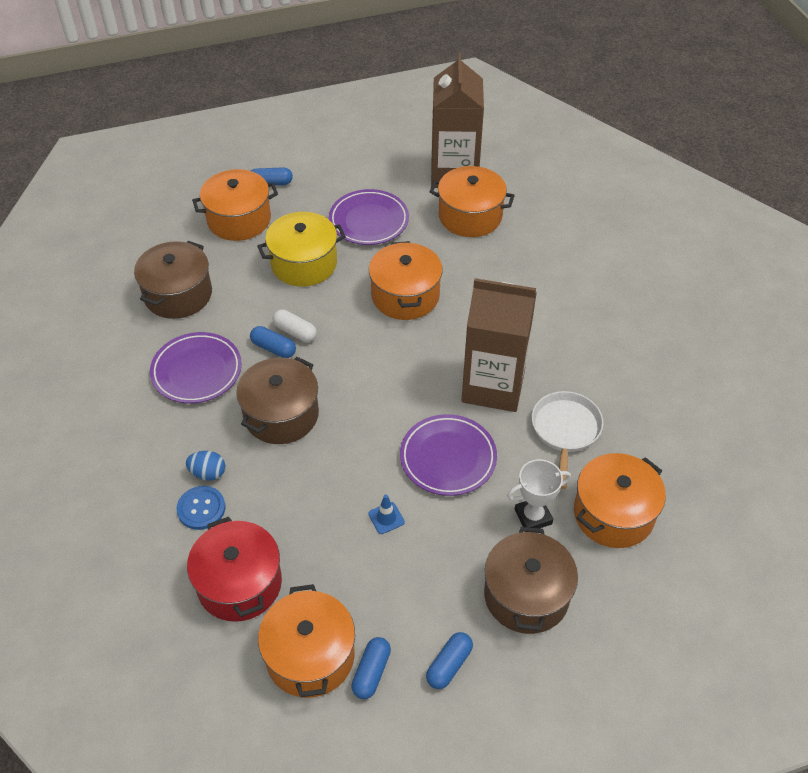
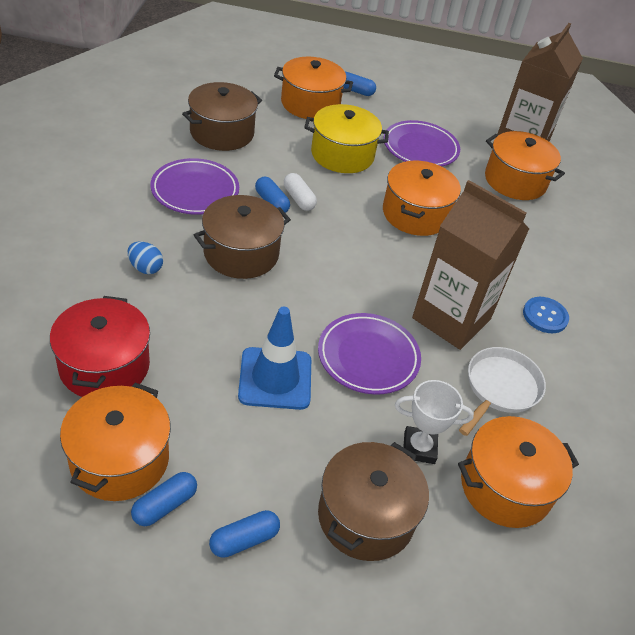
camera: 20 degrees right, 5 degrees down
(201, 508) = (119, 291): blue button -> blue button (545, 316)
(386, 518) = (275, 378): blue traffic cone -> blue traffic cone, size x2.26

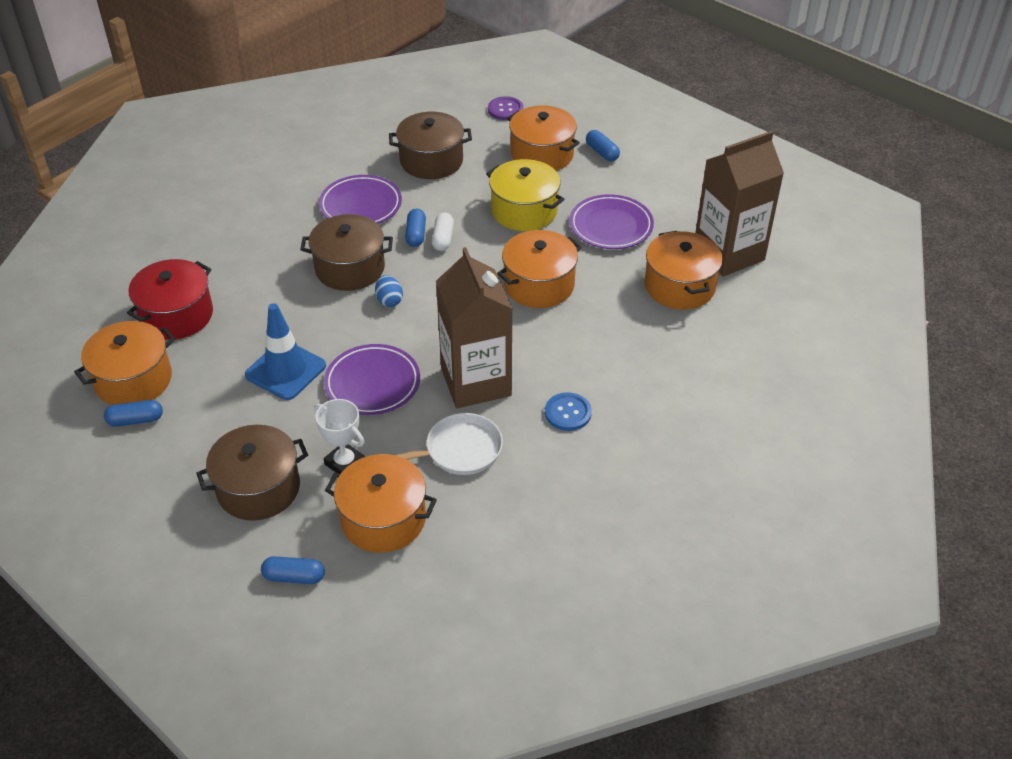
camera: 40 degrees right, 0 degrees up
(145, 268) = (266, 255): blue egg -> blue egg (389, 300)
(243, 73) = (505, 109): none -> purple button
(244, 540) = (165, 464): blue capsule -> blue capsule (294, 577)

